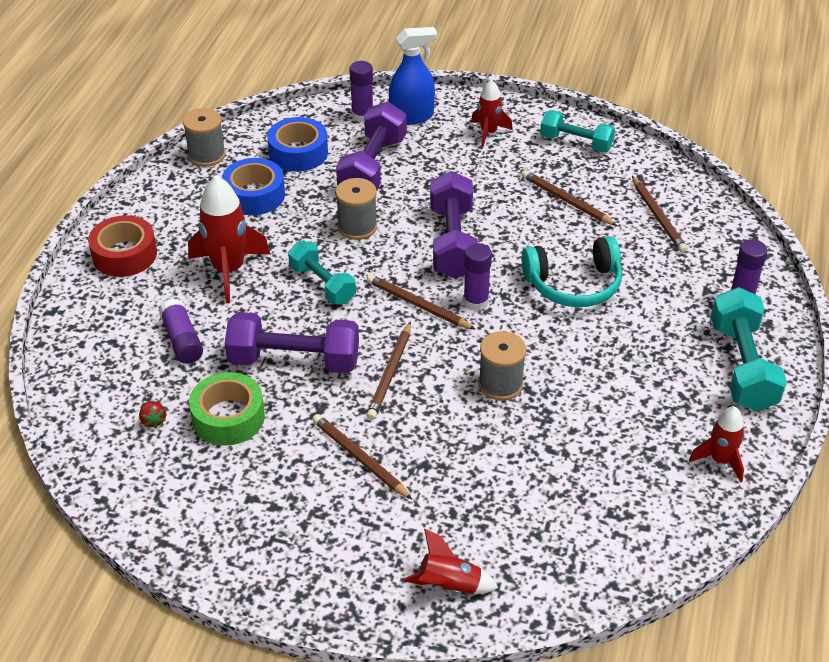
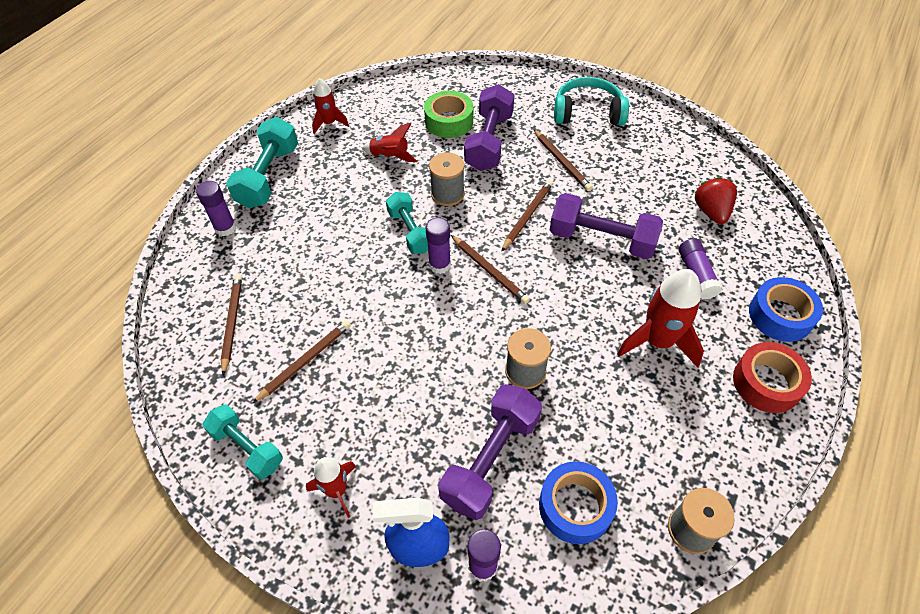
camera: 165 degrees left, 10 degrees up
(153, 420) = (711, 212): red strawberry -> red strawberry, size x1.94
(228, 417) = (654, 204): green tape -> green tape (449, 121)
(254, 195) = (631, 442): blue tape -> blue tape (780, 315)
(322, 284) = (569, 308): turquoise dumbbell -> turquoise dumbbell (410, 231)
(449, 586) = (522, 89): red rocket -> red rocket (390, 157)
(452, 242) = (437, 332): purple dumbbell -> purple dumbbell (489, 142)
(566, 201) = (305, 361): brown pencil -> brown pencil turned 105 degrees counterclockwise
(574, 284) = (350, 266): turquoise headphones -> turquoise headphones (588, 112)

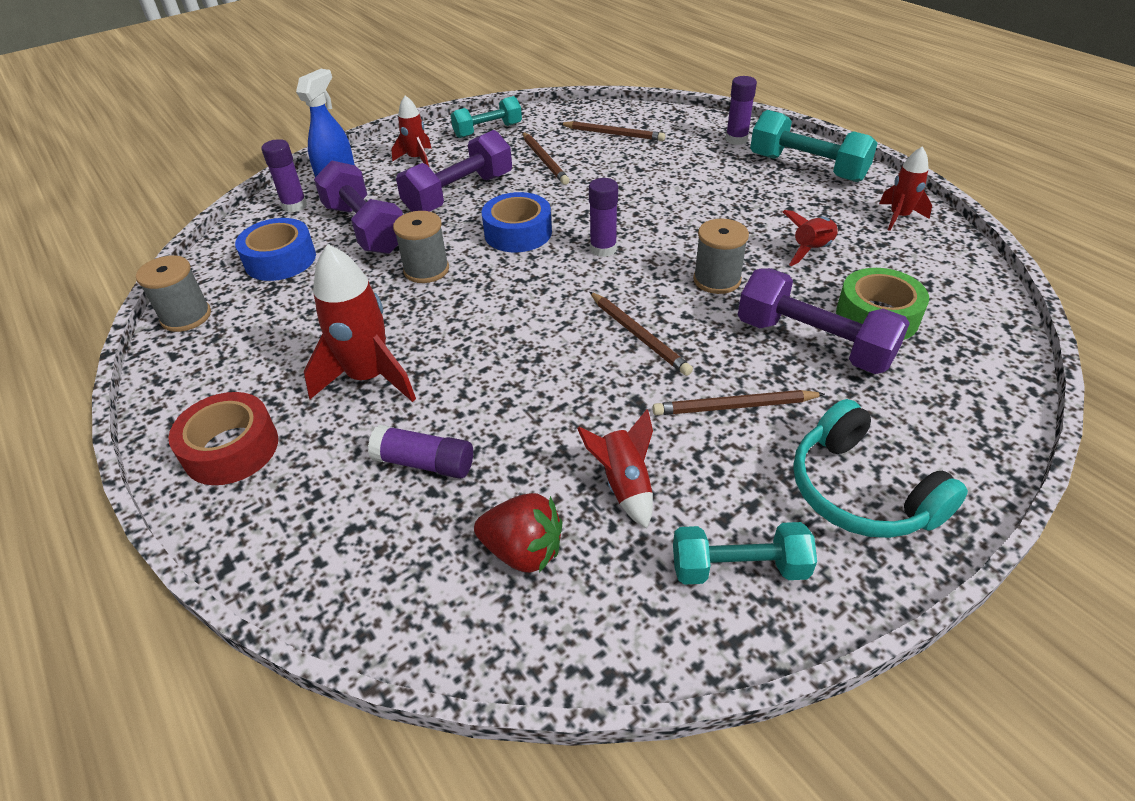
camera: 115 degrees right, 10 degrees down
(410, 231) = (667, 240): turquoise dumbbell -> turquoise dumbbell (739, 568)
(489, 271) = (570, 280): brown pencil -> none
(588, 112) = (860, 491): turquoise headphones -> turquoise headphones turned 120 degrees clockwise
(601, 240) = (553, 390): purple dumbbell -> purple dumbbell (459, 194)
(645, 188) = (624, 485): none -> red rocket
(780, 315) = (288, 524): blue tape -> blue tape (518, 233)

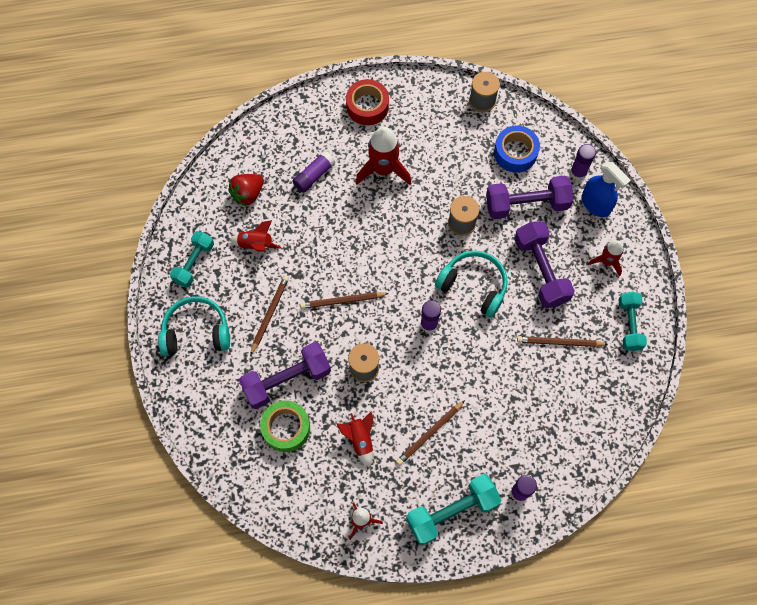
camera: 115 degrees right, 25 degrees up
(518, 233) = (473, 285): blue tape -> turquoise headphones
(613, 134) = (576, 409): brown pencil -> brown pencil (430, 433)

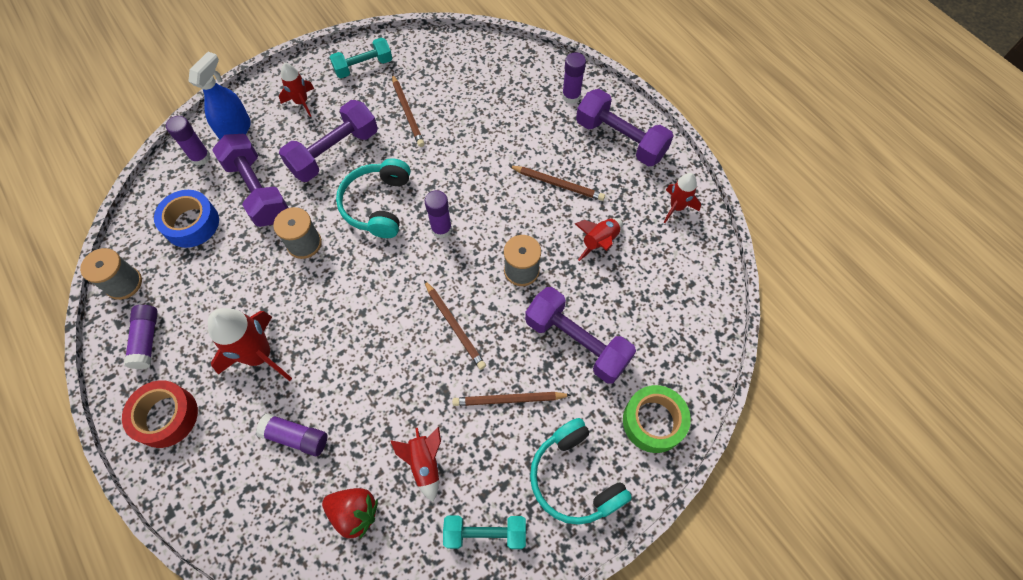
camera: 115 degrees left, 5 degrees down
(286, 428) = (629, 317): green tape -> green tape (653, 421)
(429, 106) = (147, 340): none -> purple glue stick
(452, 511) = (620, 139): turquoise dumbbell -> purple dumbbell

